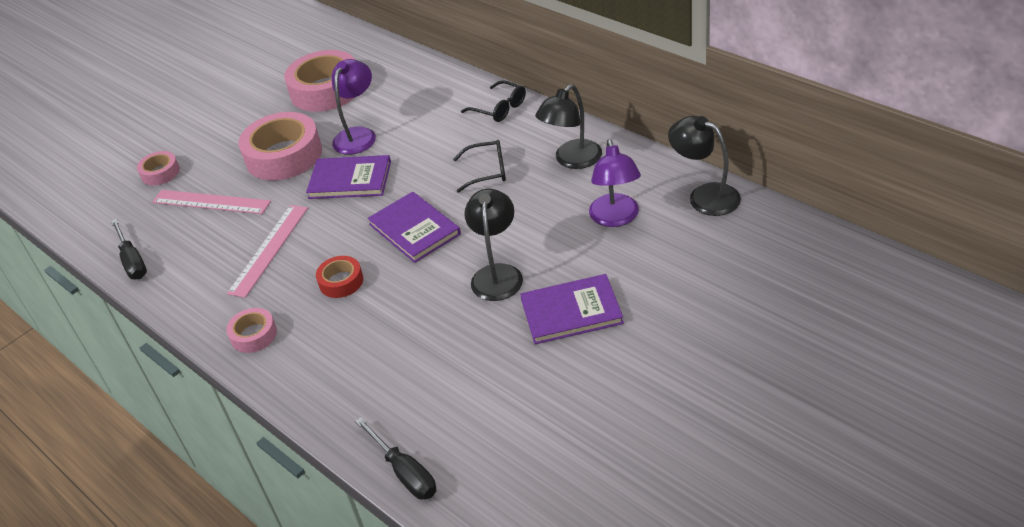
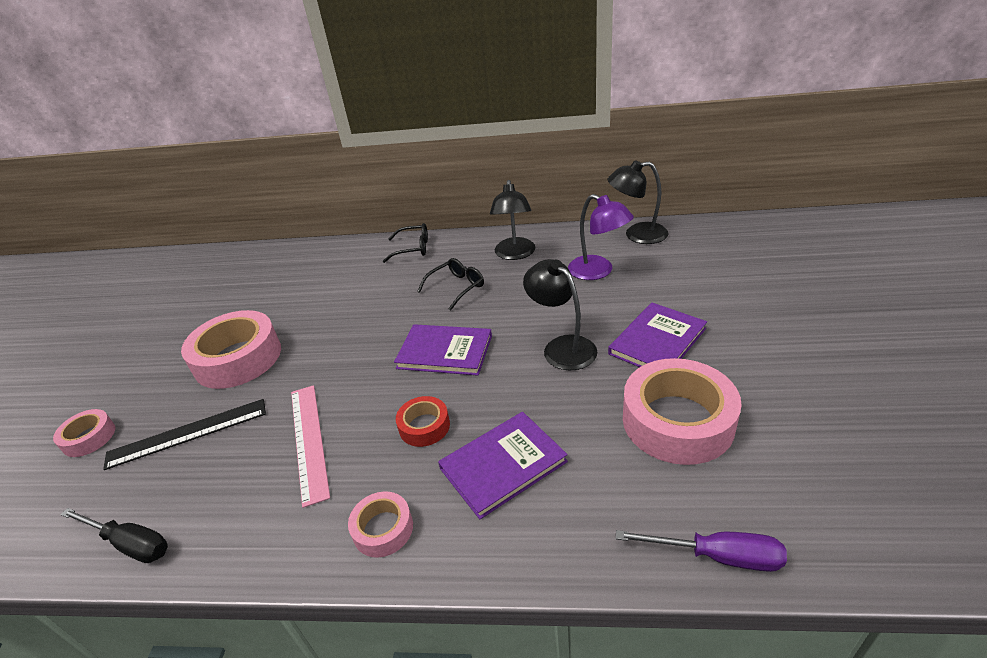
camera: 40 degrees left, 5 degrees down
(211, 202) = (187, 433): pink ruler -> black ruler
(326, 90) = (230, 296): pink tape -> pink tape (677, 421)
(350, 180) = (333, 346): purple book -> purple book (503, 465)
(358, 135) = (303, 312): purple lamp -> none
(404, 472) = (717, 556): black screwdriver -> purple screwdriver

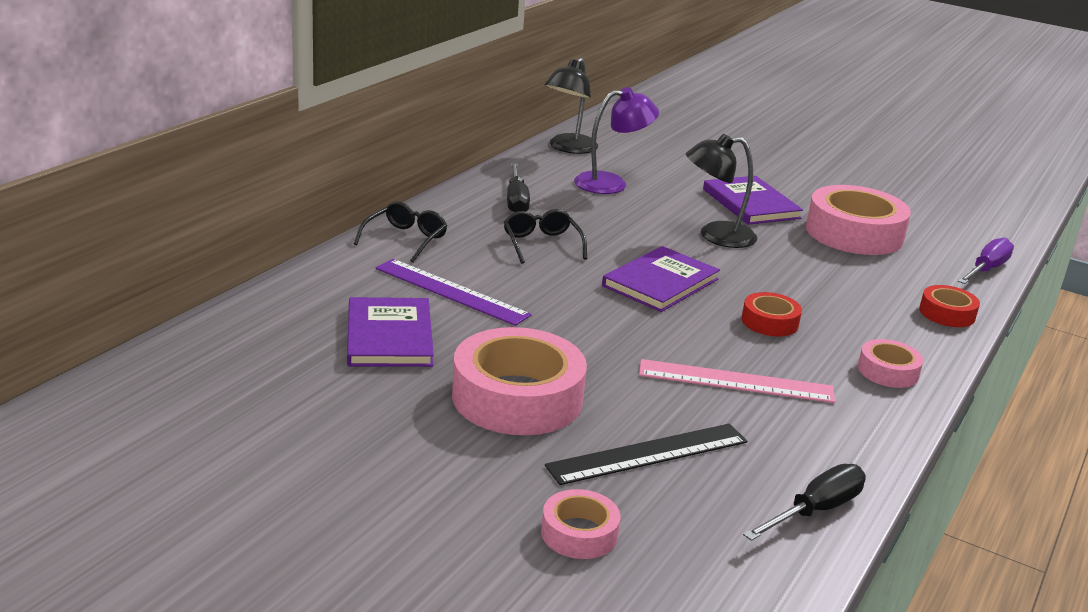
camera: 70 degrees left, 10 degrees down
(187, 433) = (648, 454): black ruler -> black ruler turned 60 degrees clockwise
(357, 287) = (451, 291): none -> purple ruler
(503, 465) = (850, 305): purple book -> purple book (389, 336)
(515, 254) = (516, 200): black lamp -> black screwdriver
(552, 545) = (947, 313): none -> red tape

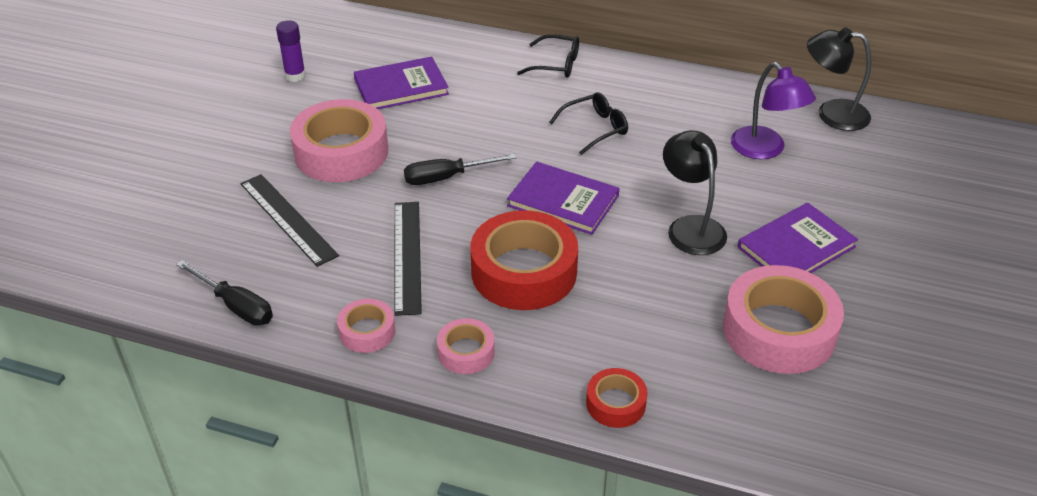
camera: 80 degrees right, 15 degrees up
(304, 411) = (295, 76): none -> purple glue stick
(451, 291) = (482, 99): purple ruler -> none
(516, 200) = (675, 103): black screwdriver -> black screwdriver (447, 177)
(579, 533) = (190, 198): pink tape -> pink tape (367, 331)
(736, 381) = (407, 256): pink ruler -> black ruler
(769, 322) = (524, 271): red tape -> red tape, size x2.00
(986, 269) = (760, 449): purple screwdriver -> none

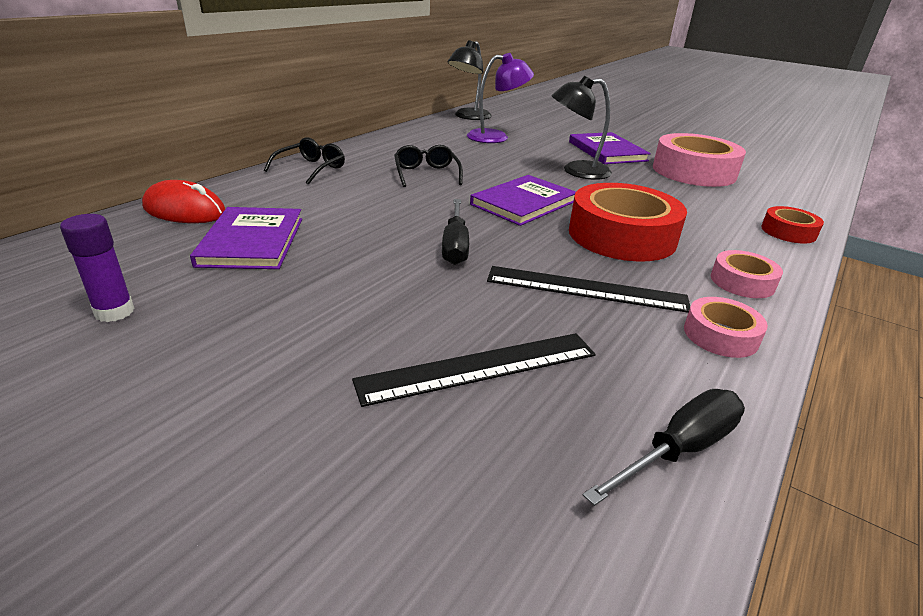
camera: 75 degrees left, 10 degrees down
(341, 152) = (352, 301): pink tape -> none
(432, 42) = (185, 210): none -> red mouse

